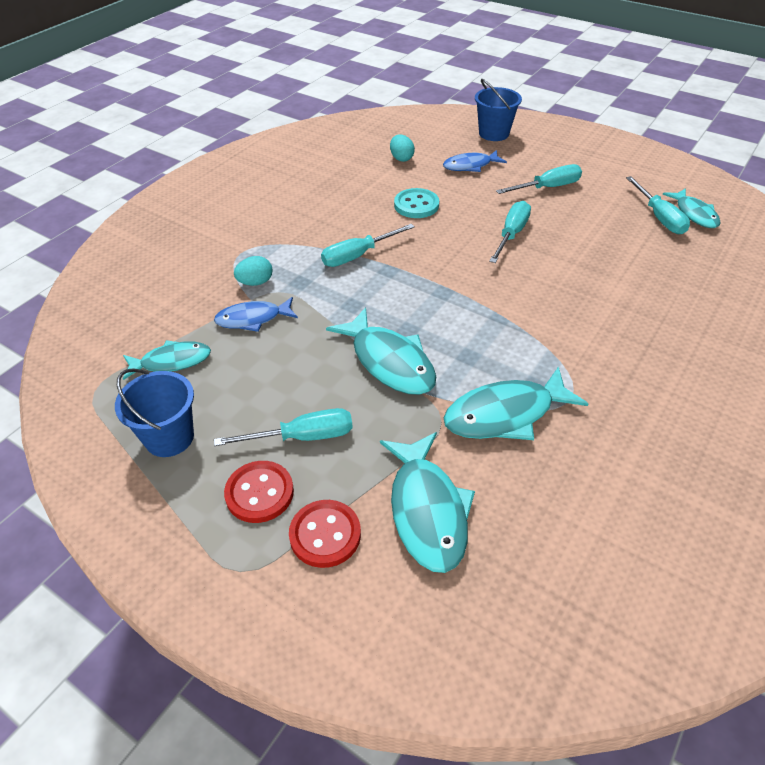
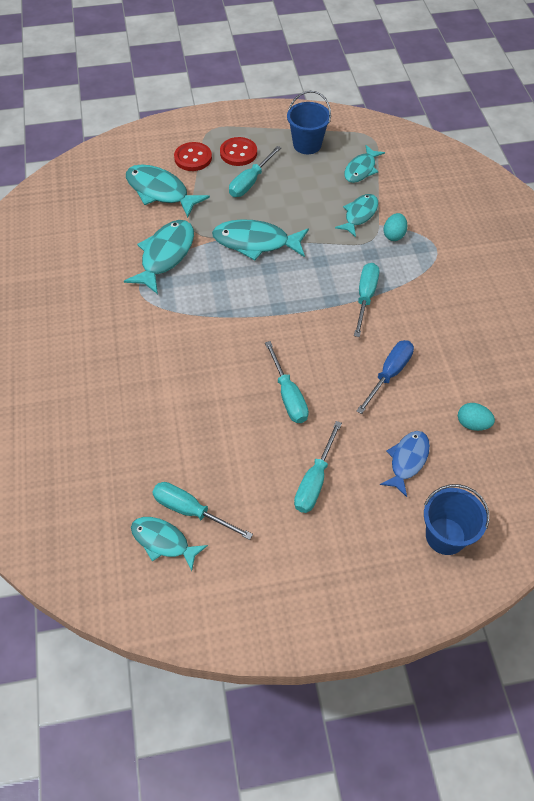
camera: 135 degrees right, 10 degrees up
(253, 319) = (359, 215): blue fish -> turquoise fish
(416, 205) = (389, 374): turquoise button -> blue screwdriver

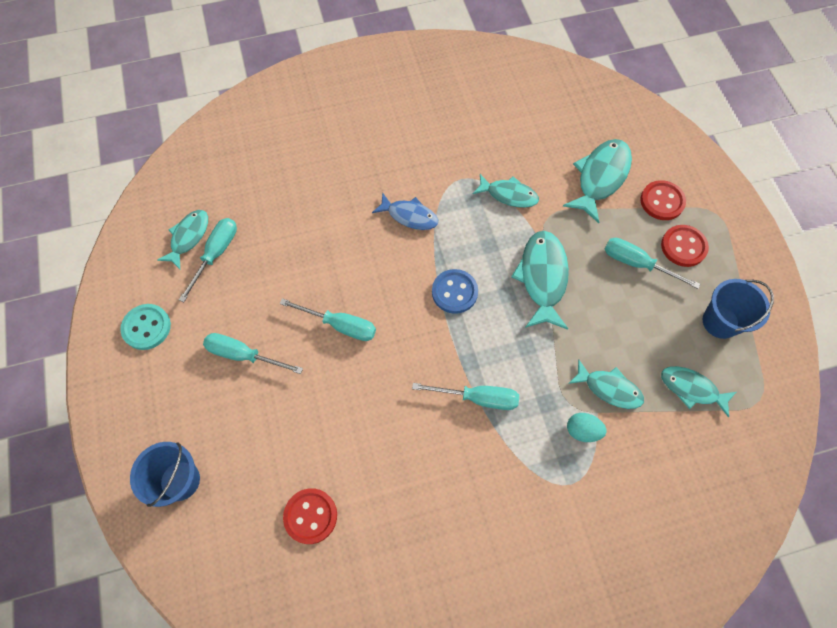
camera: 85 degrees right, 10 degrees up
(165, 255) = (509, 195): turquoise fish -> turquoise fish, size x0.65
(262, 304) = (454, 292): none -> blue button
(275, 581) = (147, 327): none -> turquoise button
(288, 395) = (340, 325): turquoise screwdriver -> turquoise screwdriver turned 135 degrees counterclockwise
(389, 374) = (372, 425): blue screwdriver -> none
(407, 460) = (265, 444): blue fish -> blue fish (409, 216)
(472, 424) = (310, 516): turquoise egg -> red button

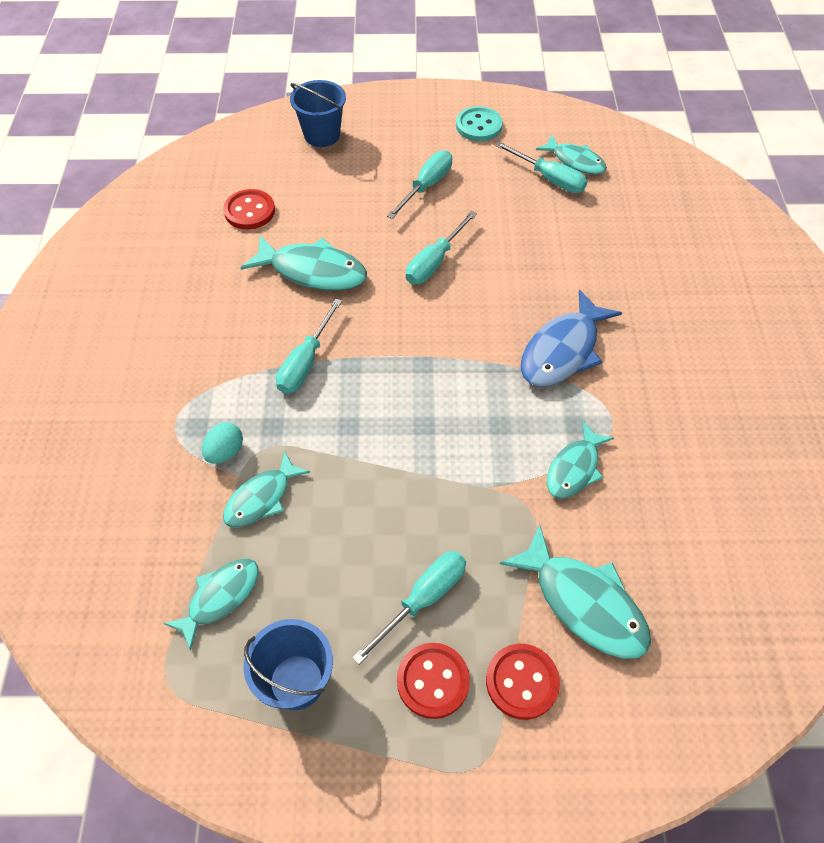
camera: 105 degrees right, 10 degrees down
(409, 216) = (563, 350): blue fish -> blue fish, size x1.55
(454, 292) = (443, 371): blue button -> none
(542, 278) = (435, 471): turquoise fish -> turquoise fish (313, 271)

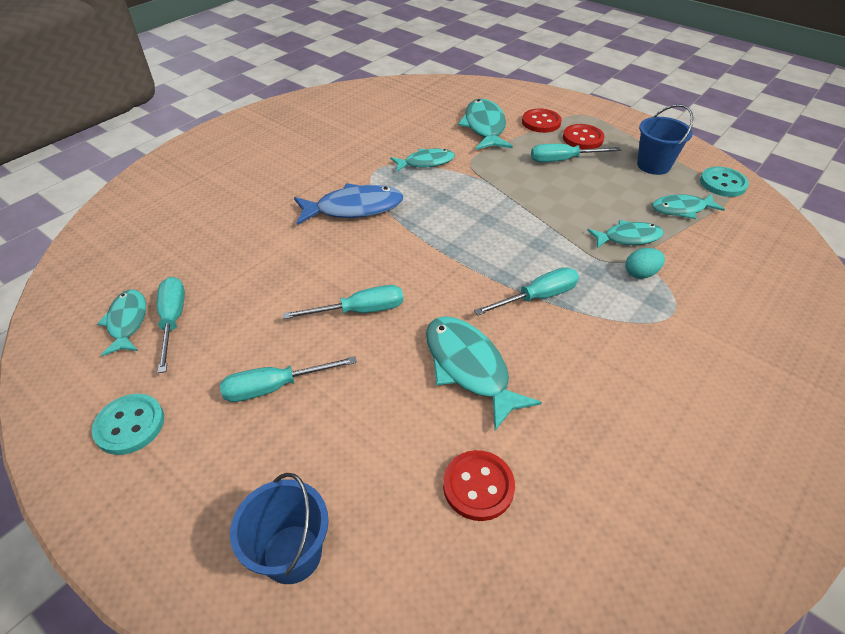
camera: 140 degrees left, 10 degrees down
(182, 705) = (723, 183): none -> turquoise button

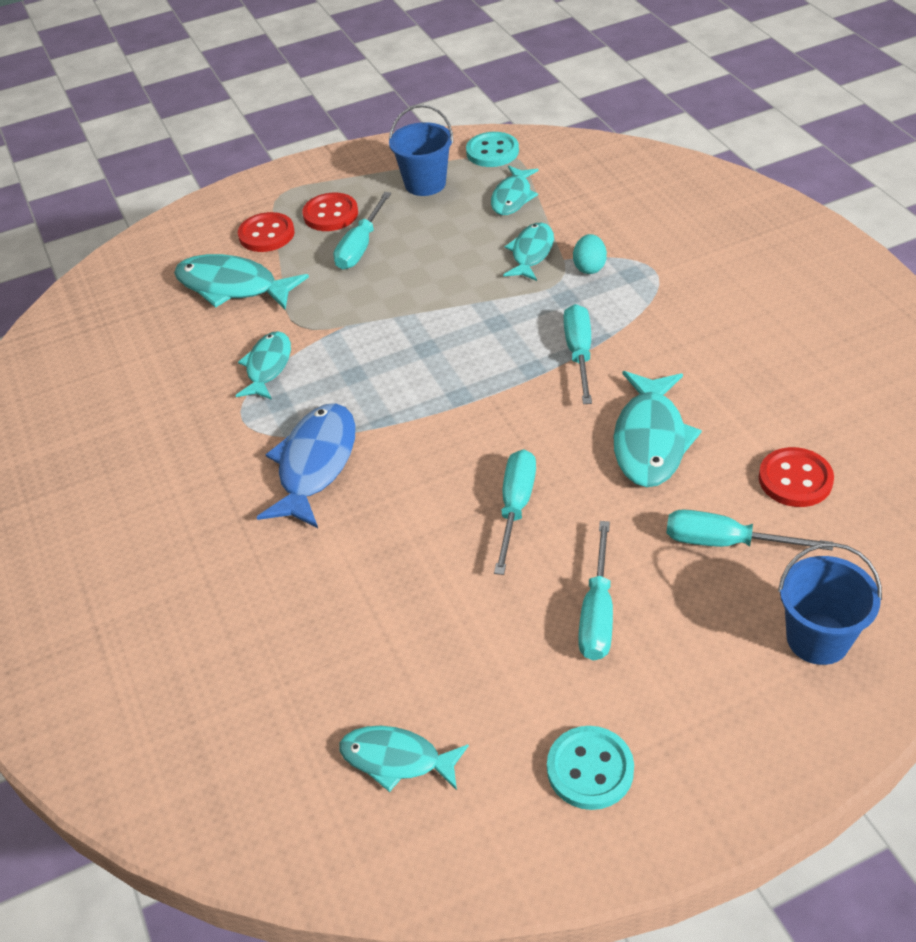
camera: 60 degrees left, 0 degrees up
(173, 320) = (425, 704): turquoise screwdriver -> turquoise screwdriver (726, 542)
(469, 368) = (650, 440): turquoise fish -> turquoise fish turned 75 degrees counterclockwise

